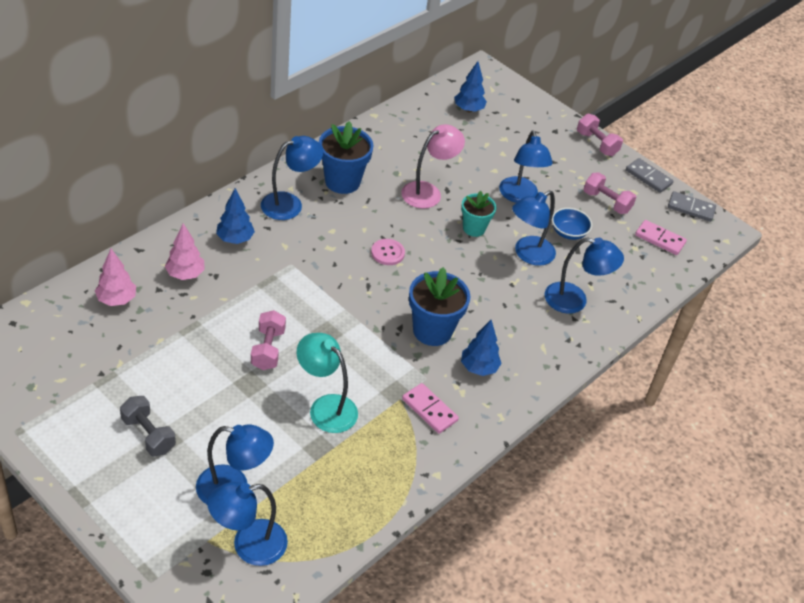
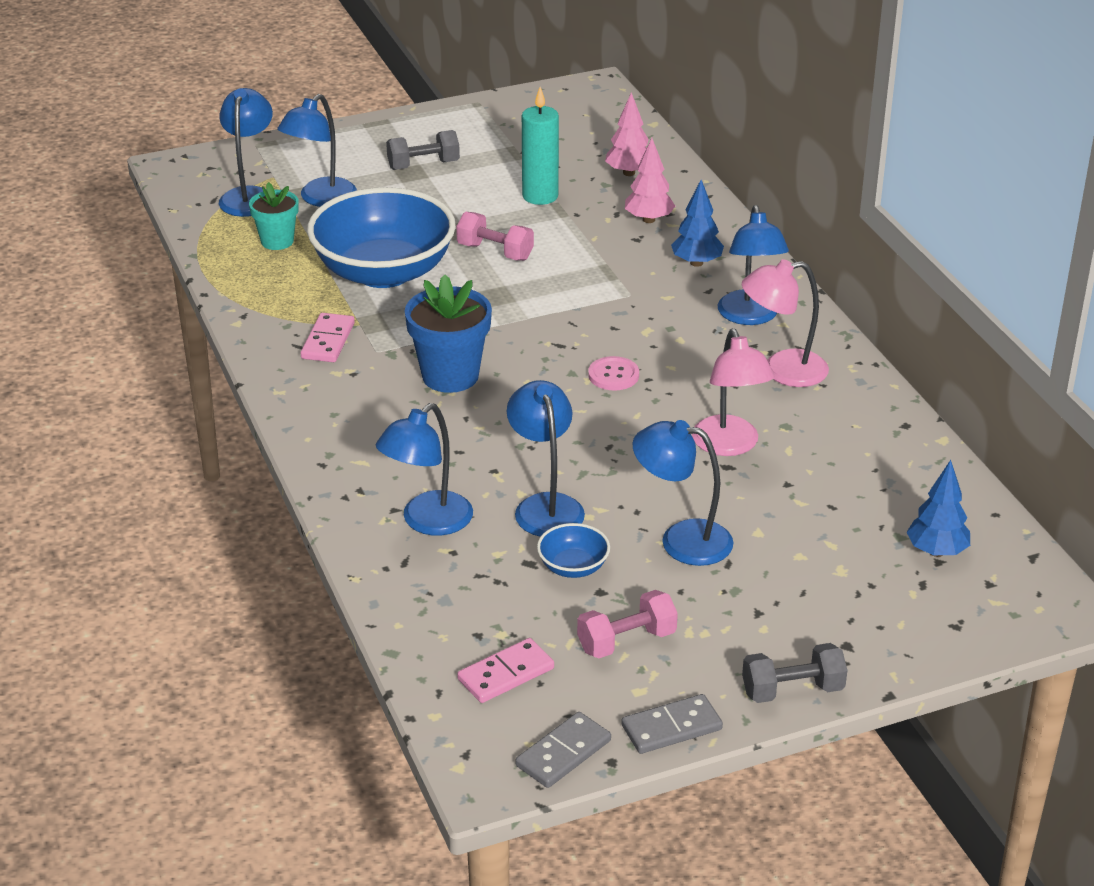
camera: 120 degrees right, 10 degrees down
(173, 344) = (540, 196): none -> turquoise candle
(326, 407) = (384, 272): turquoise lamp -> blue bowl
(342, 181) = (782, 371): blue flower pot -> pink lamp
(429, 410) = (328, 341): pink domino -> pink domino turned 60 degrees counterclockwise
(474, 228) = (628, 468): turquoise flower pot -> turquoise flower pot (277, 241)
(478, 368) = (364, 396): blue tree -> none
(596, 144) = (792, 690): pink dumbbell -> grey dumbbell

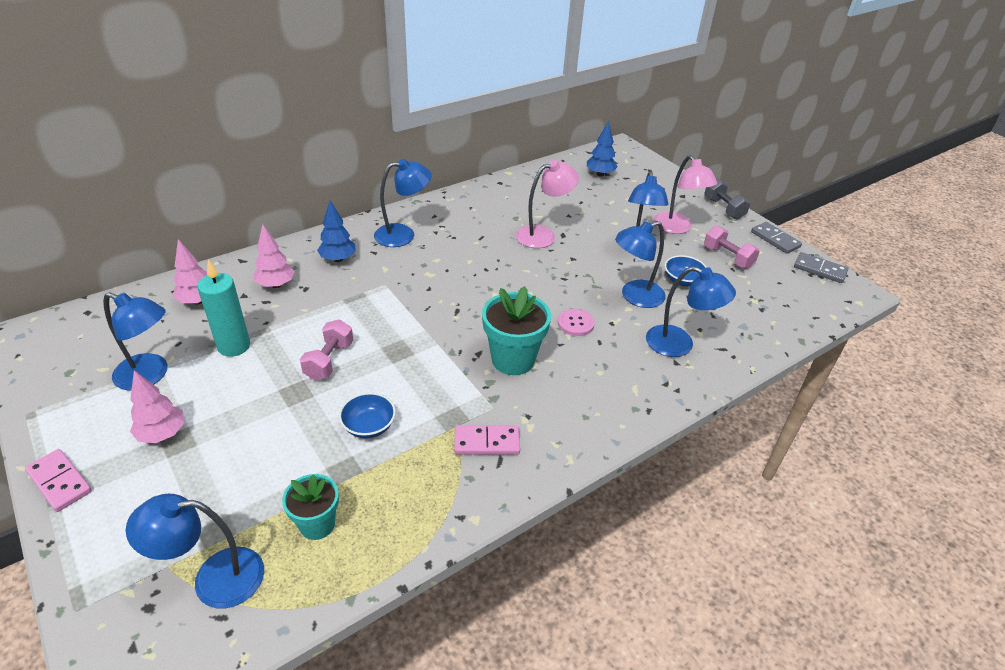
camera: 105 degrees left, 5 degrees up
(321, 199) = (227, 506): blue lamp -> blue lamp (150, 375)
(384, 272) = (369, 426): blue bowl -> blue bowl, size x0.41
(423, 165) = (162, 434): grey dumbbell -> pink tree
(450, 376) = (513, 359): blue flower pot -> turquoise flower pot
(506, 674) = (783, 295): pink domino -> pink domino (60, 482)
(613, 375) = (486, 283): pink button -> pink button (575, 323)
(782, 371) = (461, 221): pink lamp -> pink lamp (677, 228)

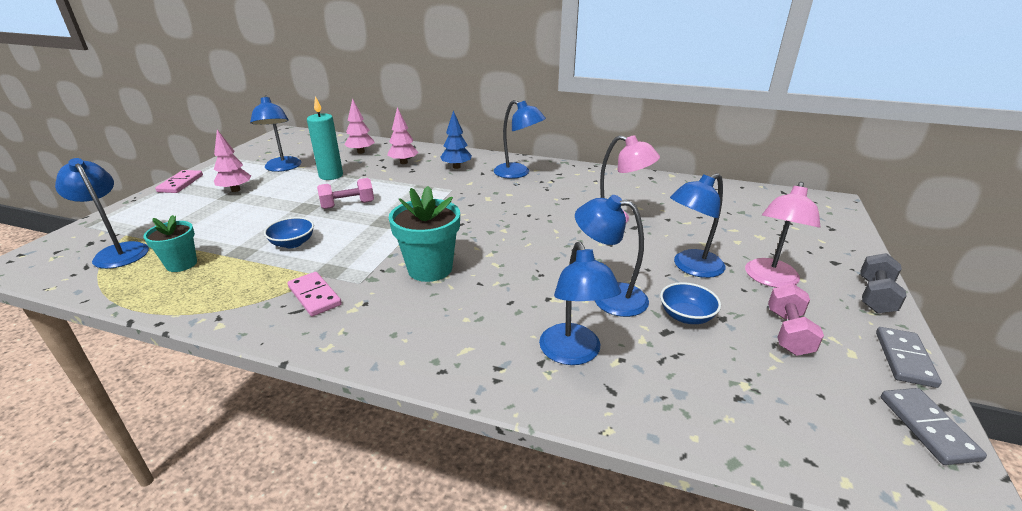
camera: 55 degrees right, 10 degrees down
(575, 323) = (519, 280): pink button -> none
(600, 174) = (762, 209): blue tree -> none

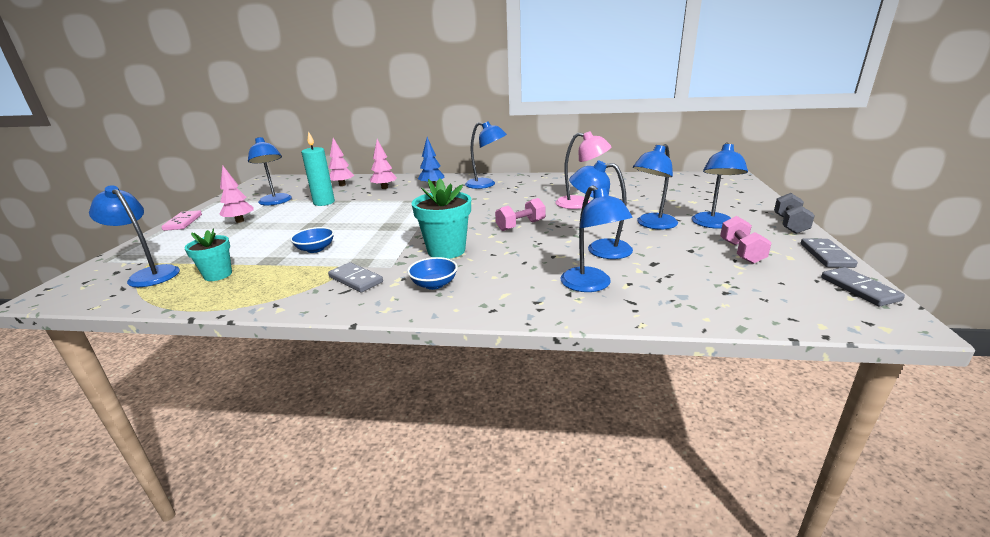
camera: 10 degrees left, 5 degrees down
(315, 296) = (356, 279): pink domino -> grey domino
(348, 205) = (351, 219): pink dumbbell -> pink dumbbell (520, 225)
(686, 316) = (663, 252): blue bowl -> blue bowl (434, 284)
(770, 279) = (713, 224): pink lamp -> blue lamp

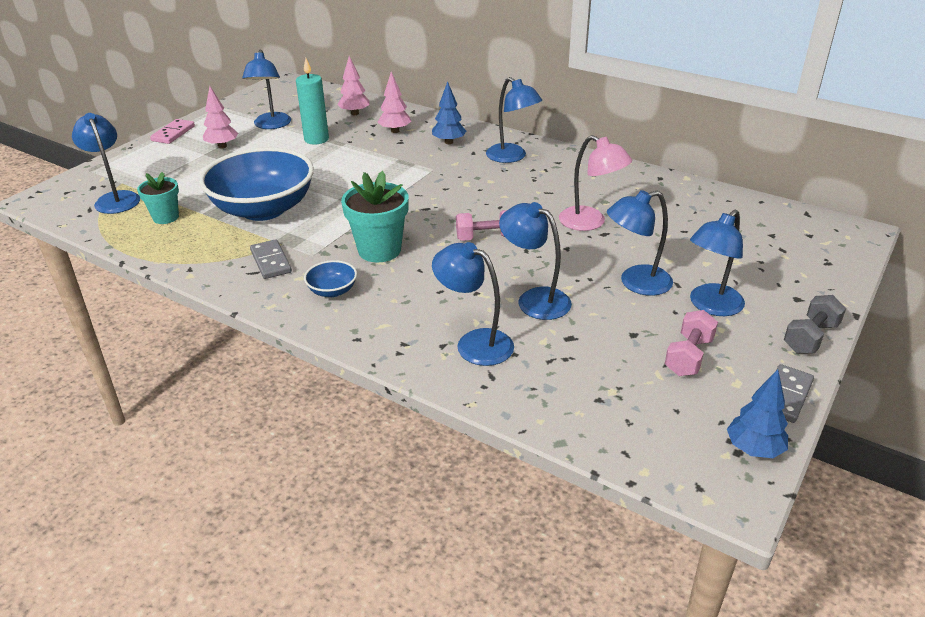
camera: 25 degrees right, 10 degrees up
(315, 249) = (263, 209): blue bowl -> blue bowl, size x2.43
(591, 285) = (474, 343): blue lamp -> blue lamp turned 120 degrees clockwise
(859, 289) = (753, 449): grey domino -> blue tree

